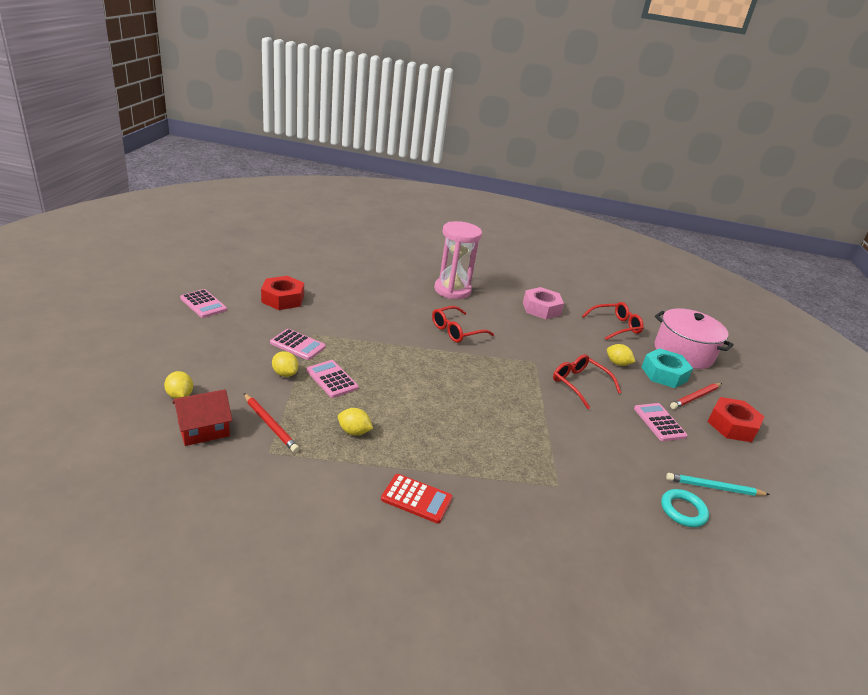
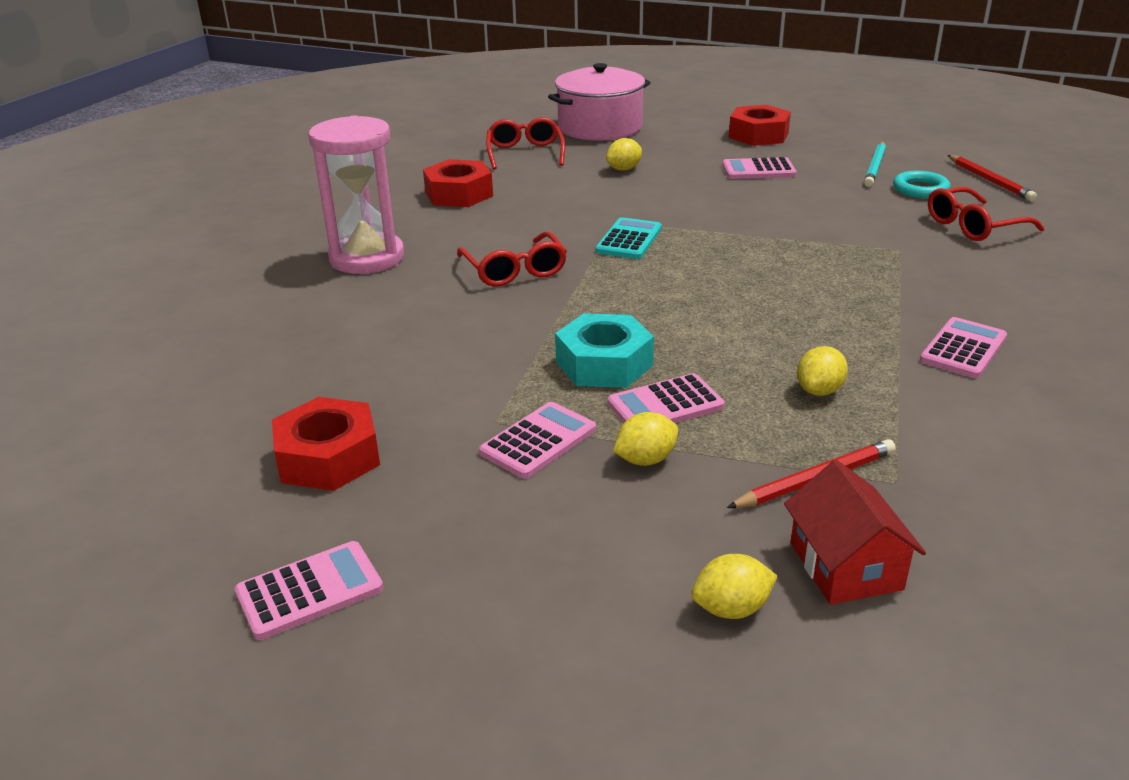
camera: 70 degrees left, 0 degrees up
(416, 499) = (963, 349): red calculator -> pink calculator
(512, 366) = (629, 240): none -> turquoise calculator
(541, 309) = (459, 194): pink nut -> red nut
(579, 384) = (675, 201): red glasses -> red glasses (973, 226)
(664, 374) = (650, 147): turquoise nut -> turquoise nut (604, 364)
(695, 397) = (703, 141): red pencil -> red pencil (990, 181)

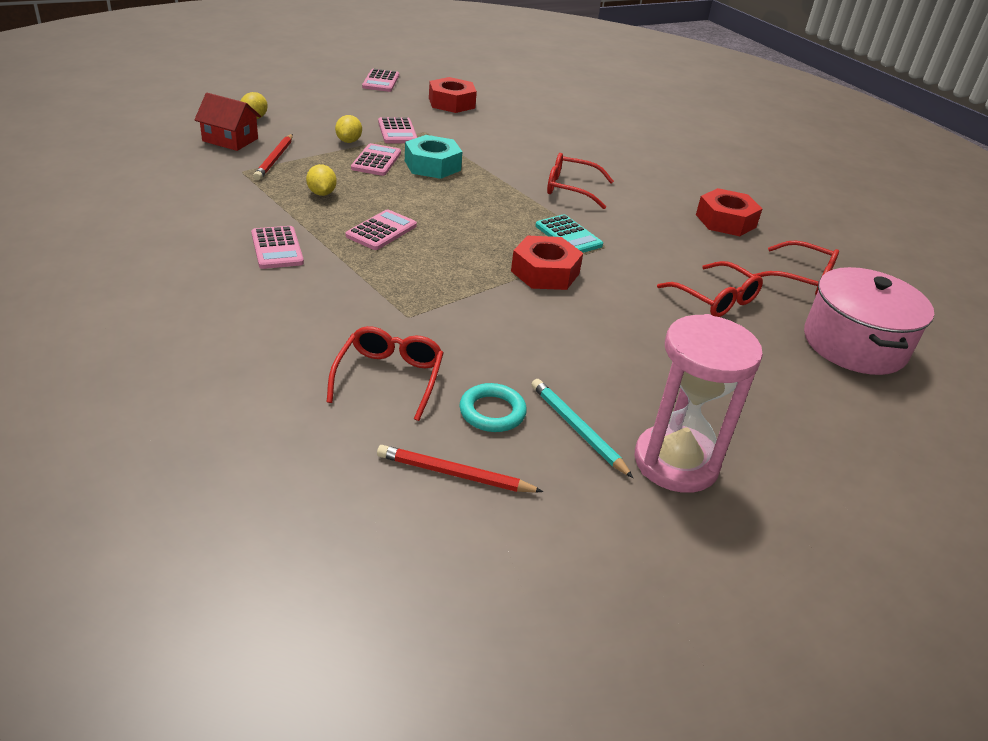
camera: 120 degrees right, 5 degrees up
(367, 258) = (643, 164): pink hourglass -> pink hourglass (676, 462)
(624, 169) = (715, 299): yellow lemon -> red glasses
(758, 135) = (749, 421): red nut -> red nut (545, 272)
(758, 170) = (643, 358): pink calculator -> pink calculator (381, 231)

